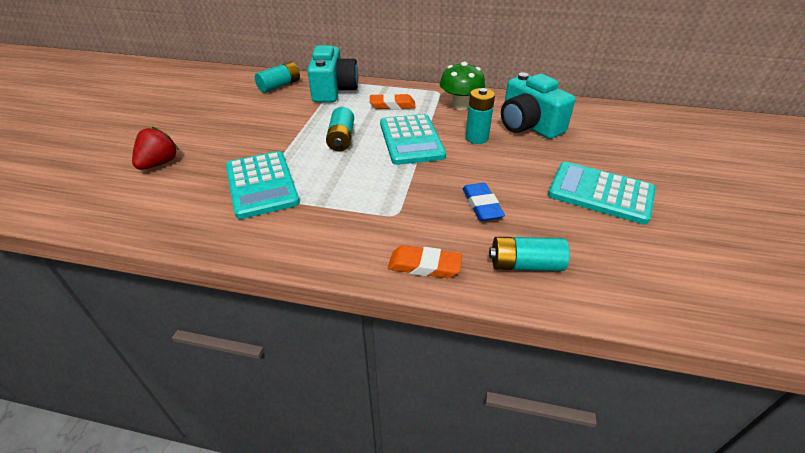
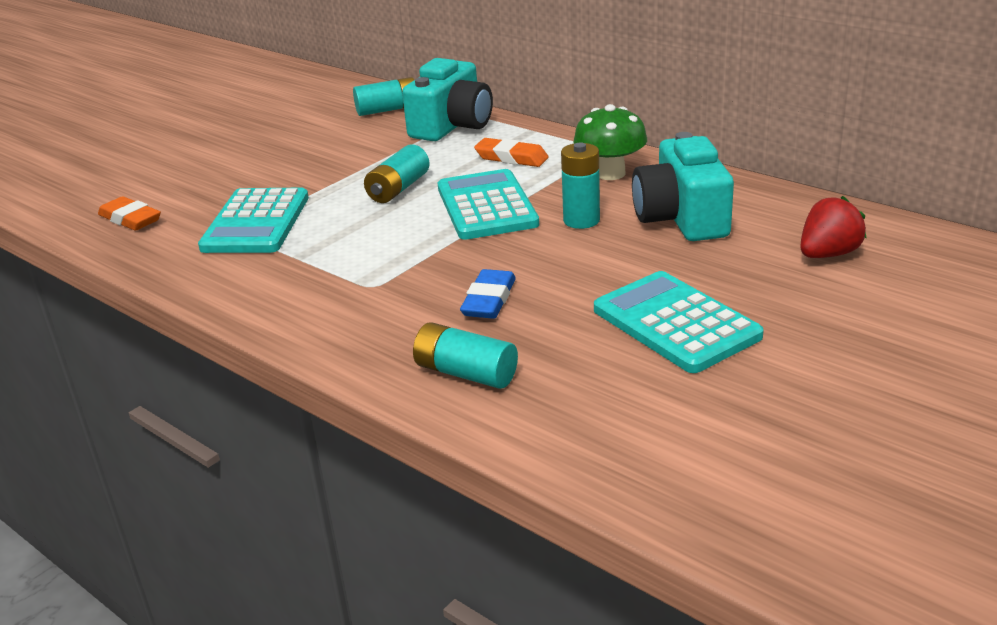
camera: 30 degrees right, 10 degrees down
(159, 163) = (172, 179): red strawberry -> red strawberry (828, 254)
(411, 140) = (487, 206): turquoise calculator -> turquoise calculator turned 150 degrees clockwise
(424, 266) = (347, 344): orange eraser -> orange eraser (130, 219)

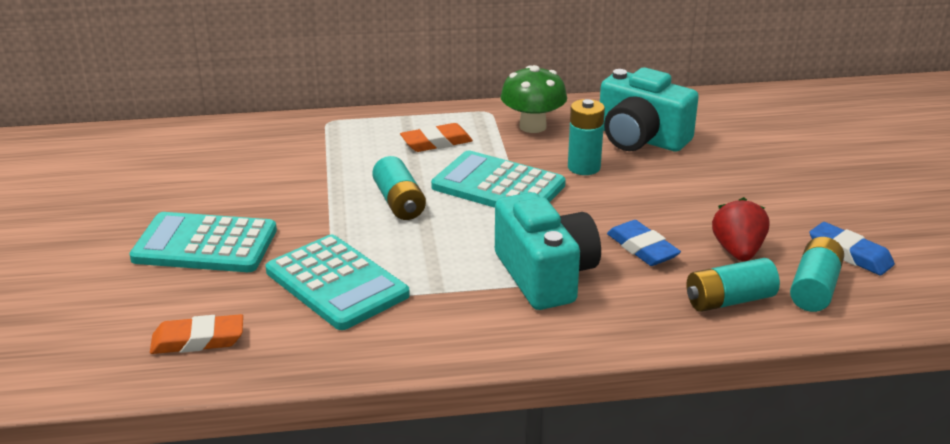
camera: 50 degrees left, 0 degrees up
(388, 110) = (237, 142): turquoise battery -> turquoise battery (814, 288)
(452, 126) = (330, 135): turquoise camera -> turquoise camera (545, 275)
(657, 399) = (850, 254): none -> blue eraser
(676, 323) = (770, 206): turquoise calculator -> turquoise calculator (205, 244)
(828, 254) = (760, 127): red strawberry -> red strawberry (738, 251)

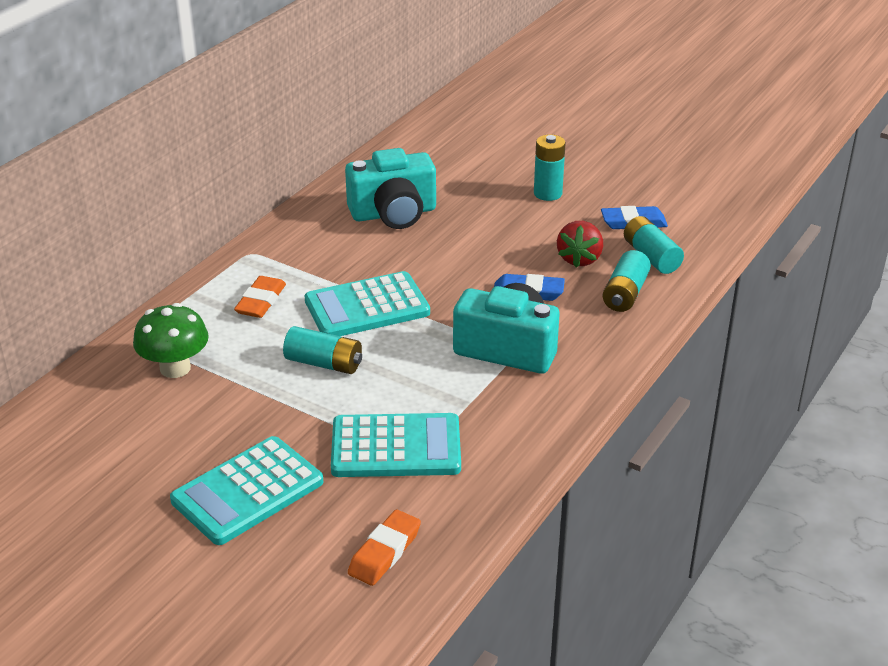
camera: 50 degrees left, 5 degrees up
(532, 126) = (305, 246): green mushroom -> green mushroom (175, 368)
(584, 167) = (396, 257): turquoise battery -> turquoise battery (548, 193)
(738, 251) = (579, 259): red strawberry -> red strawberry turned 120 degrees counterclockwise

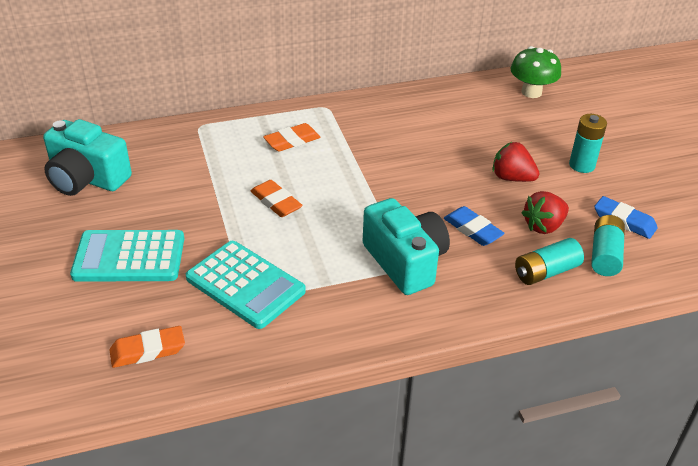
camera: 40 degrees right, 5 degrees up
(175, 368) = (192, 156): green mushroom -> green mushroom (531, 92)
(324, 363) = (276, 202): turquoise battery -> orange eraser
(367, 307) = (350, 180): turquoise calculator -> none
(393, 213) = (450, 125): turquoise camera -> turquoise camera (87, 179)
(505, 232) = (512, 178): none -> red strawberry

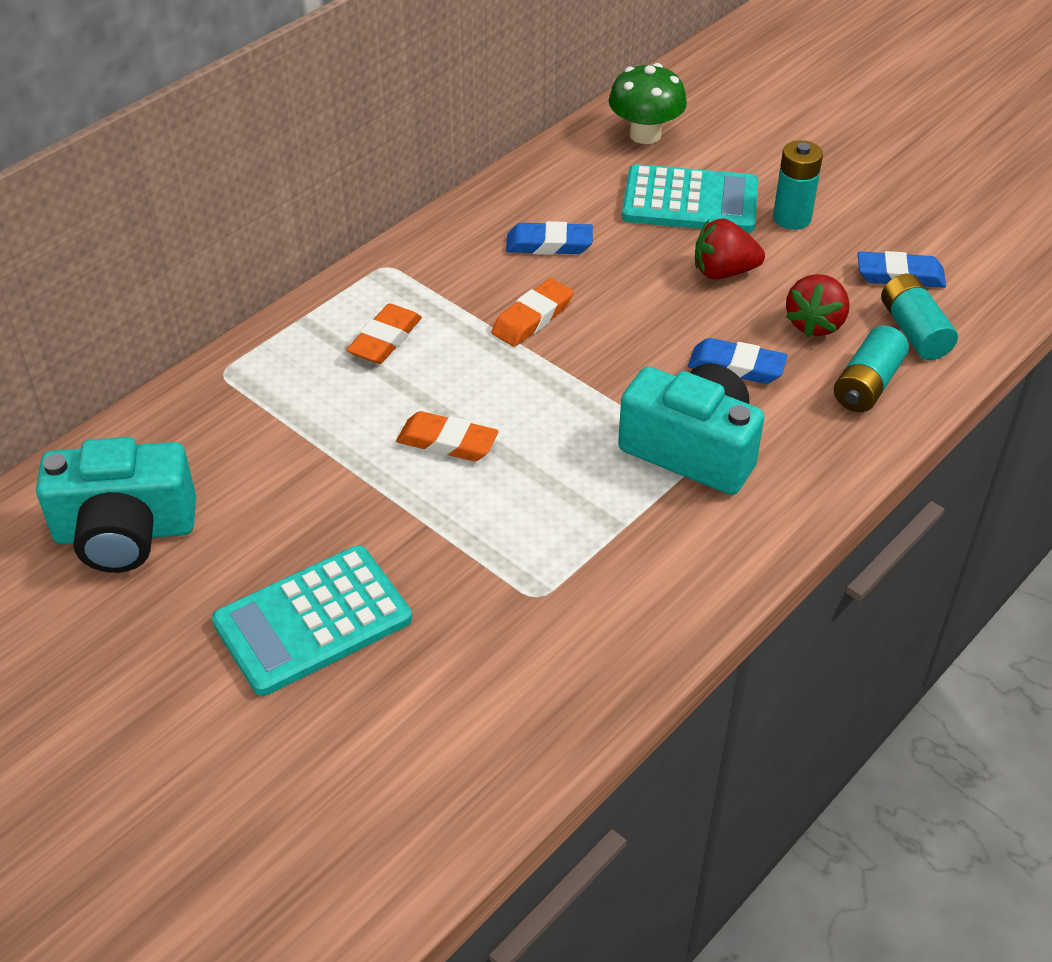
camera: 30 degrees left, 5 degrees up
(148, 350) = (470, 738): orange eraser -> orange eraser (532, 318)
(245, 285) = (515, 581): turquoise calculator -> turquoise calculator (690, 201)
(423, 127) = (549, 244): none -> blue eraser

